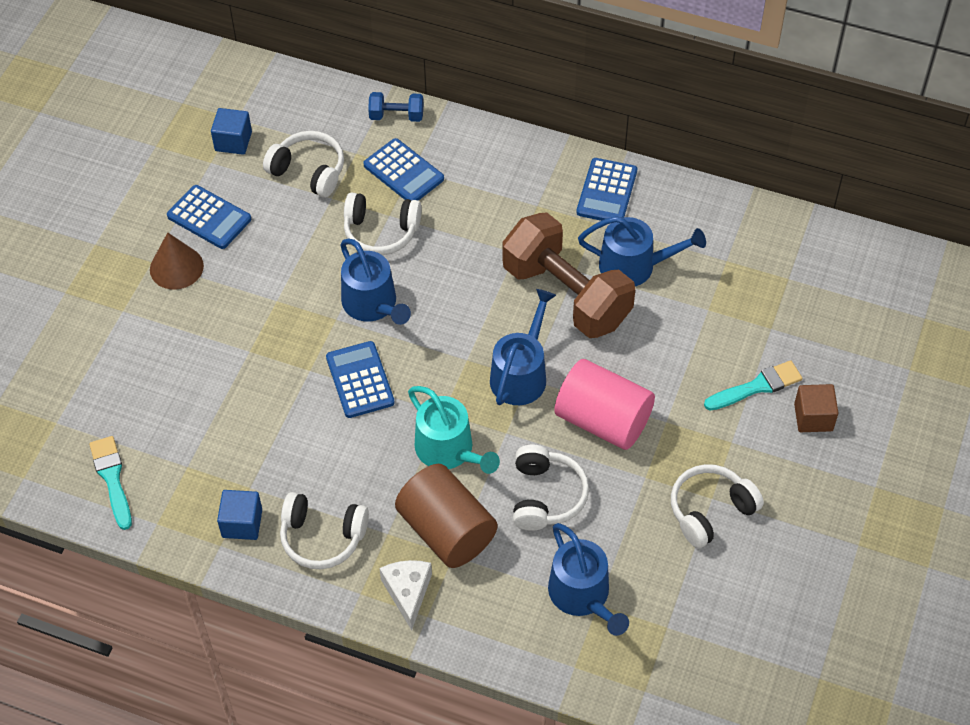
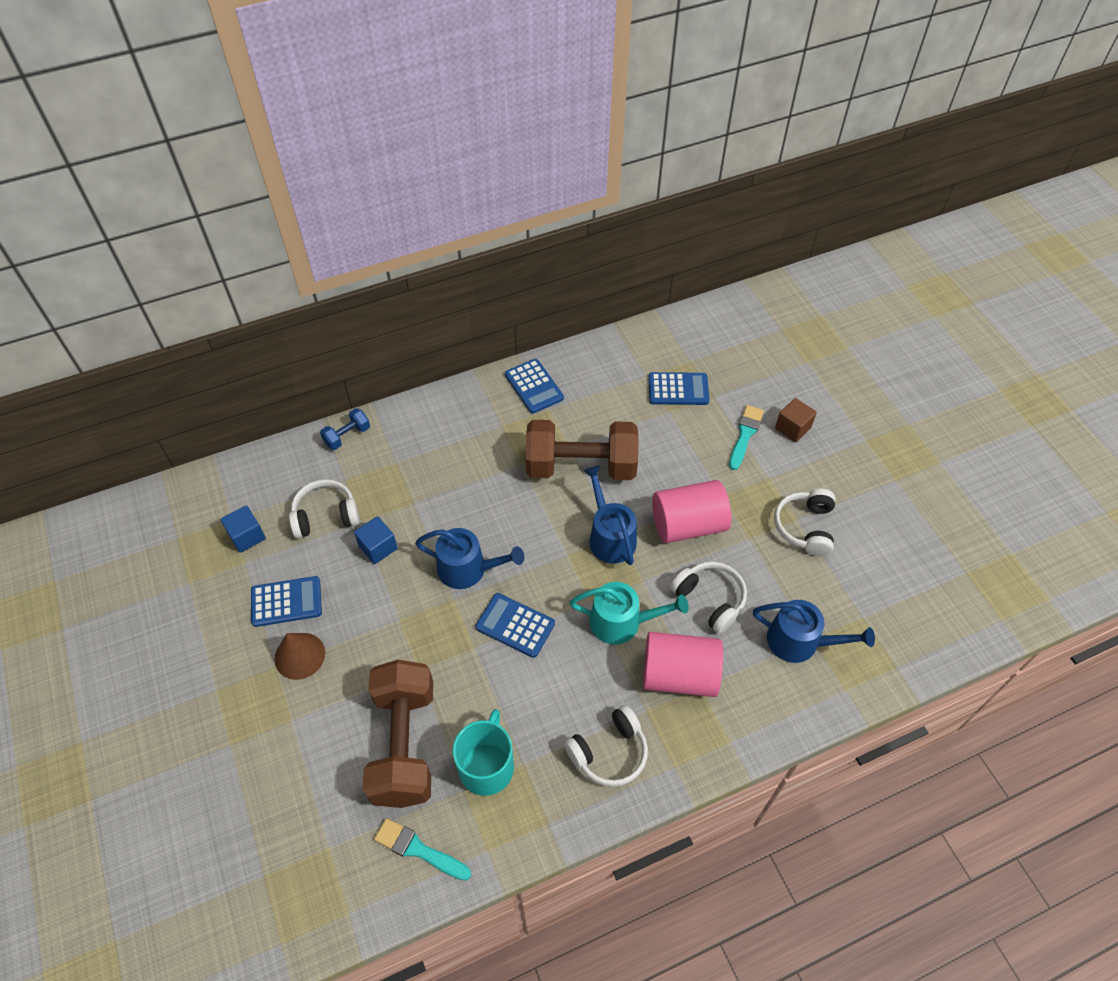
camera: 45 degrees left, 0 degrees up
(181, 396) = (404, 744): none -> brown dumbbell
(221, 465) = (487, 766): none -> turquoise mug
(242, 523) = (546, 793): blue cube -> blue cube (378, 547)
(381, 231) = (420, 517): white headphones -> none
(403, 172) = (392, 468): blue calculator -> blue calculator (678, 389)
(408, 592) = (702, 737): white cheese -> none
(446, 531) = (679, 675): brown cylinder -> pink cylinder
(634, 266) = (600, 418): blue watering can -> none

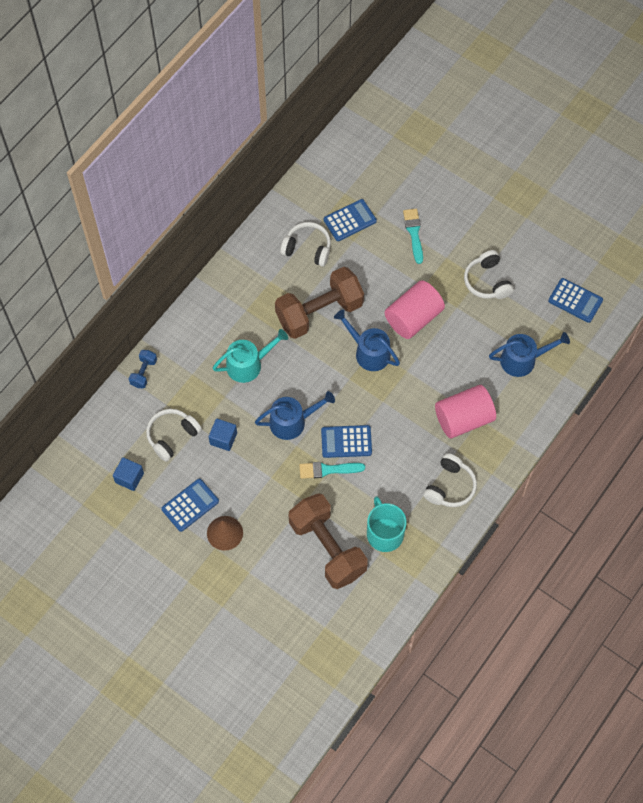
camera: 30 degrees left, 10 degrees up
(418, 849) = (376, 599): turquoise brush -> turquoise brush (327, 470)
(534, 386) = (249, 268): blue calculator -> blue calculator (575, 300)
(622, 622) = (410, 404): turquoise watering can -> turquoise watering can (248, 364)
(709, 599) = (455, 361): white headphones -> white headphones (307, 249)
(792, 428) = (442, 212): brown cube -> none

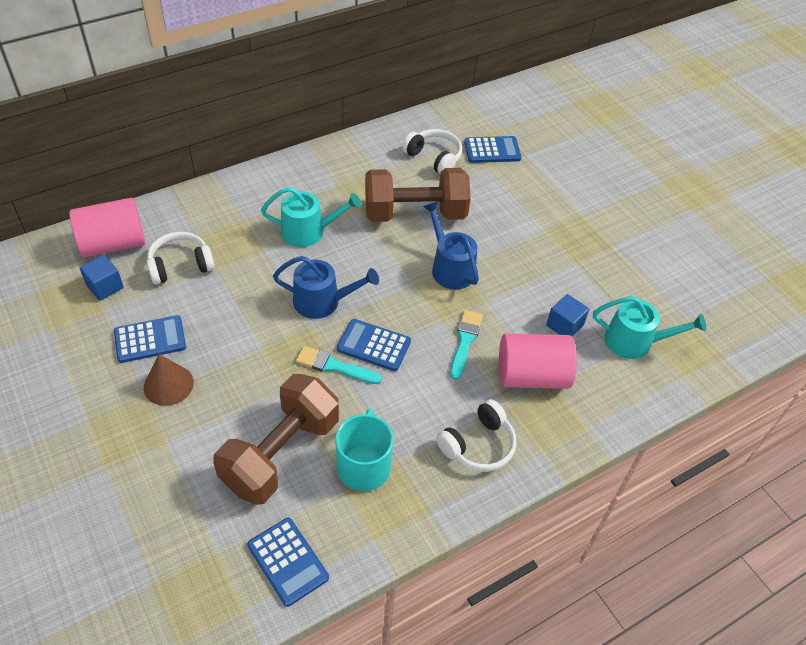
camera: 20 degrees right, 15 degrees down
(144, 373) = (193, 199): blue dumbbell -> none
(223, 438) = (234, 289): blue cube -> blue cube (564, 325)
(327, 548) = (281, 453): brown dumbbell -> brown dumbbell turned 45 degrees clockwise
(413, 318) = (519, 255): pink cylinder -> pink cylinder (113, 244)
(414, 233) = (557, 182): turquoise brush -> turquoise brush (465, 341)
(487, 281) = (622, 251): white headphones -> none
(522, 360) = (634, 341): blue watering can -> turquoise watering can
(575, 300) = (725, 305): blue calculator -> blue calculator (288, 561)

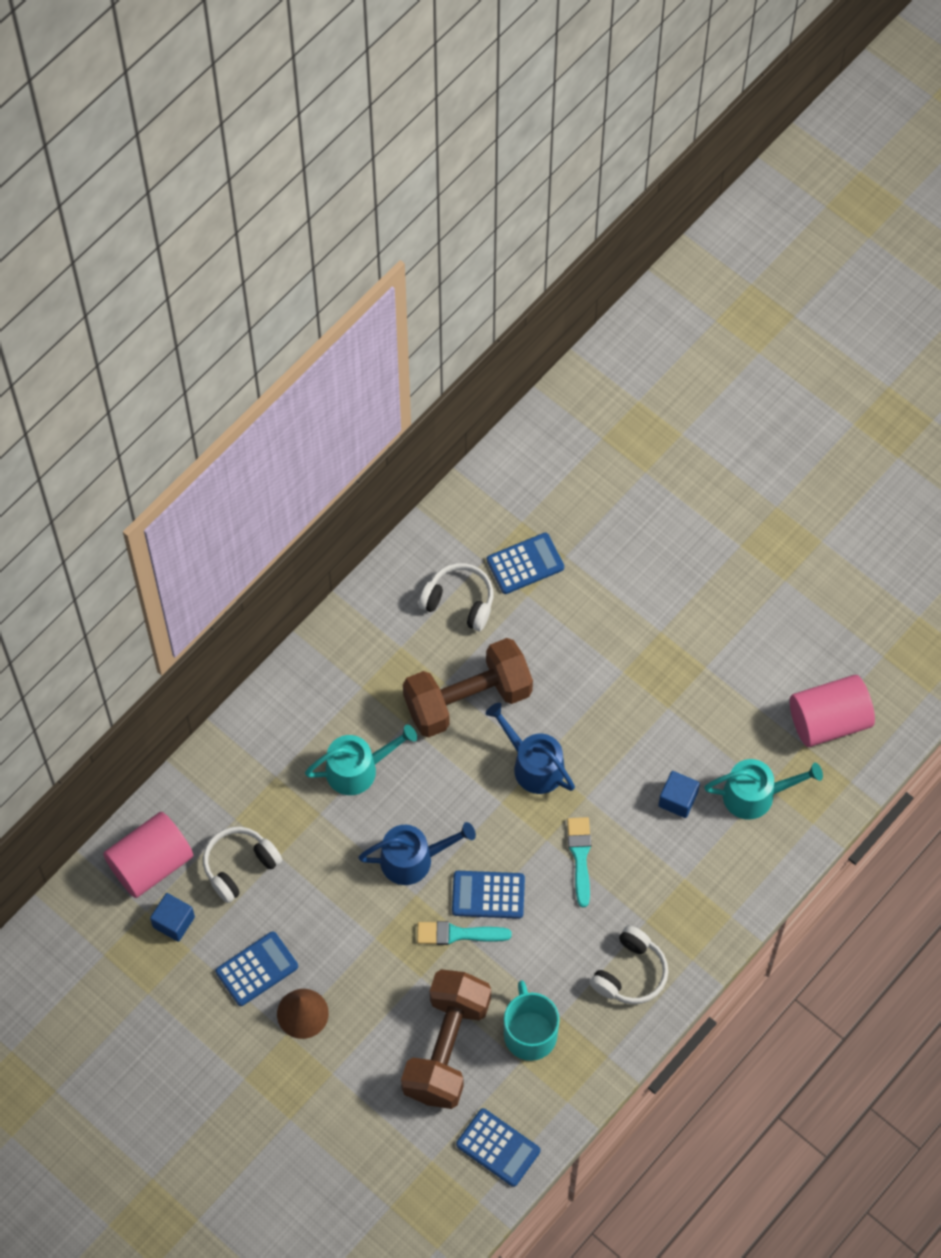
camera: 15 degrees left, 15 degrees up
(532, 376) = (660, 875): pink cylinder -> pink cylinder (829, 720)

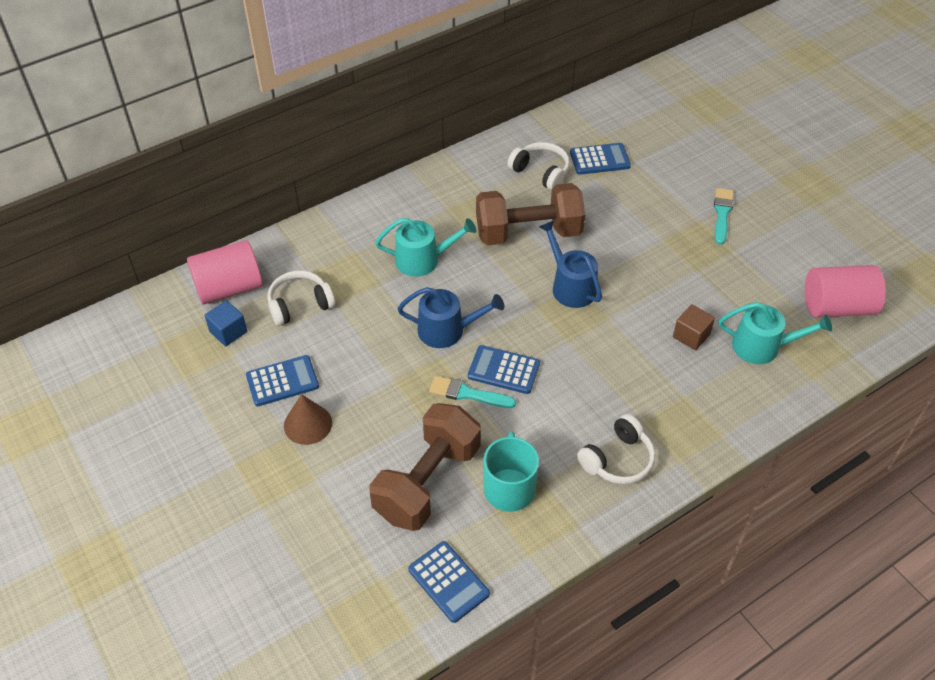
camera: 15 degrees right, 15 degrees down
(580, 856) = (593, 359): turquoise brush -> turquoise brush (722, 213)
(678, 799) = (691, 336): blue cube -> brown cube

